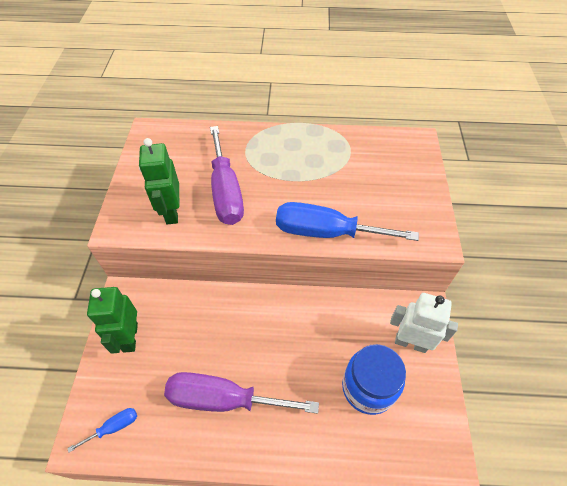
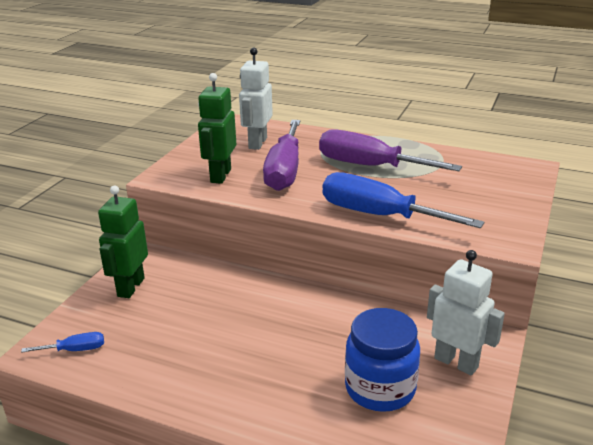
camera: 20 degrees right, 25 degrees down
(186, 157) = (257, 143): none -> white robot
(223, 399) = (202, 357): purple screwdriver -> purple screwdriver (369, 166)

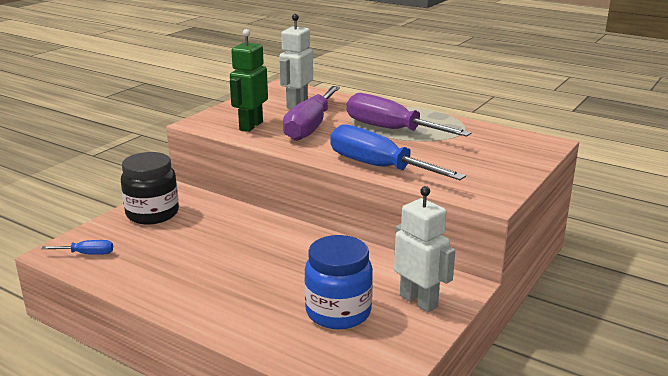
camera: 10 degrees right, 5 degrees down
(130, 287) = (152, 214): green robot -> black jar

